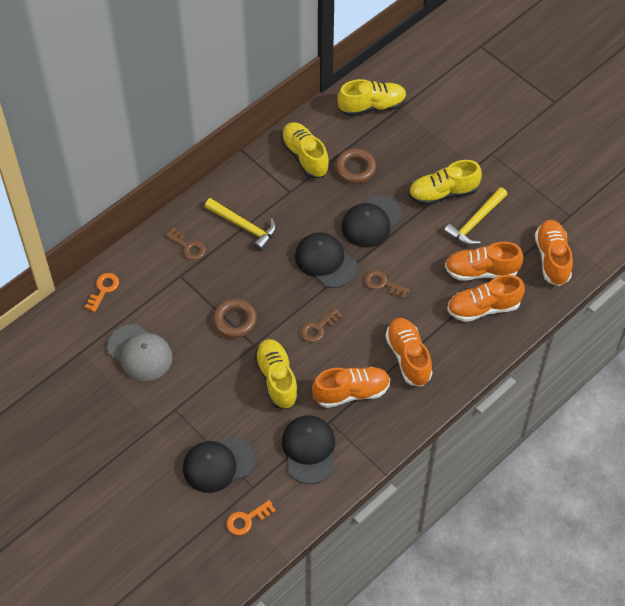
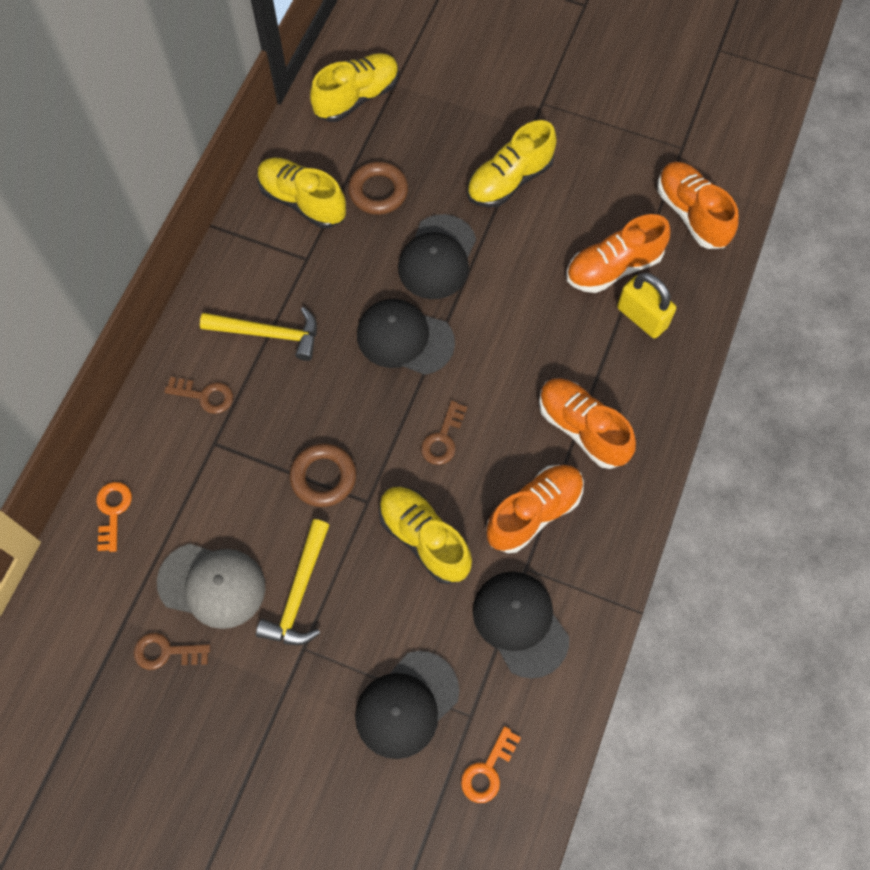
camera: 25 degrees left, 10 degrees up
(383, 284) = (496, 338): brown key -> brown key (166, 652)
(475, 222) = (571, 203): yellow hammer -> yellow hammer (299, 593)
(483, 308) = (642, 317): orange shoe -> yellow padlock

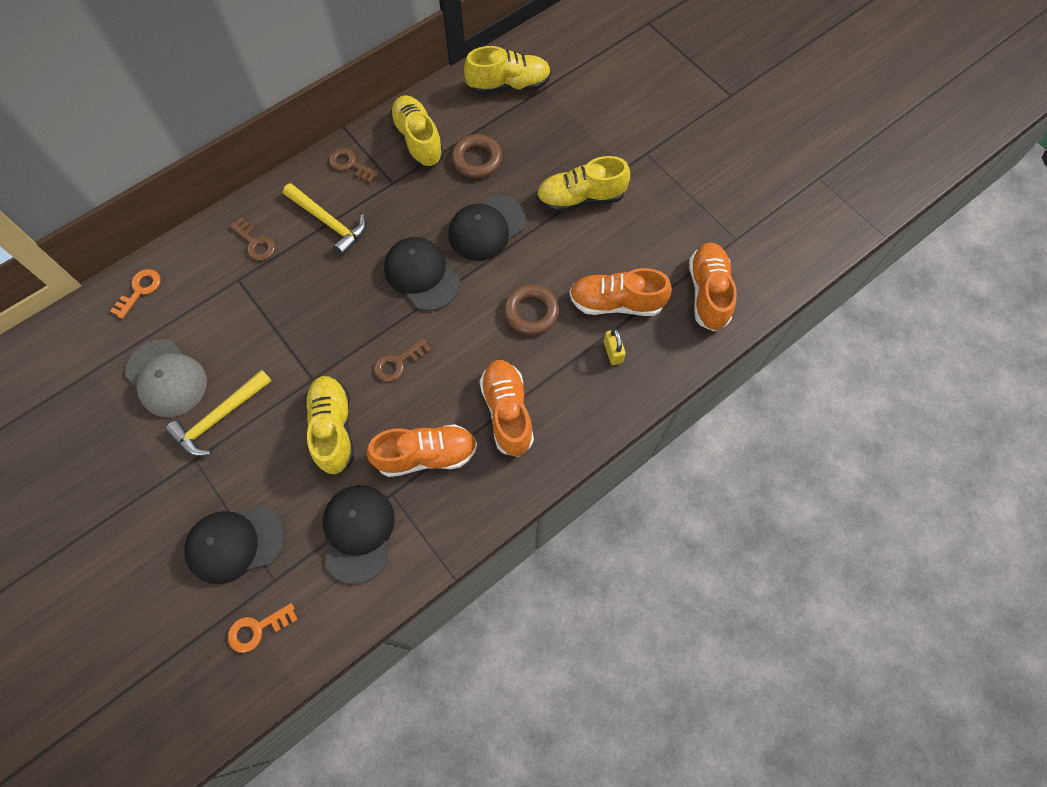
camera: 30 degrees right, 0 degrees up
(166, 652) = (104, 407): brown key -> brown key (350, 164)
(323, 477) = (294, 344): brown ring -> brown ring (531, 312)
(642, 317) = (613, 352): yellow padlock -> yellow padlock, size x0.61

